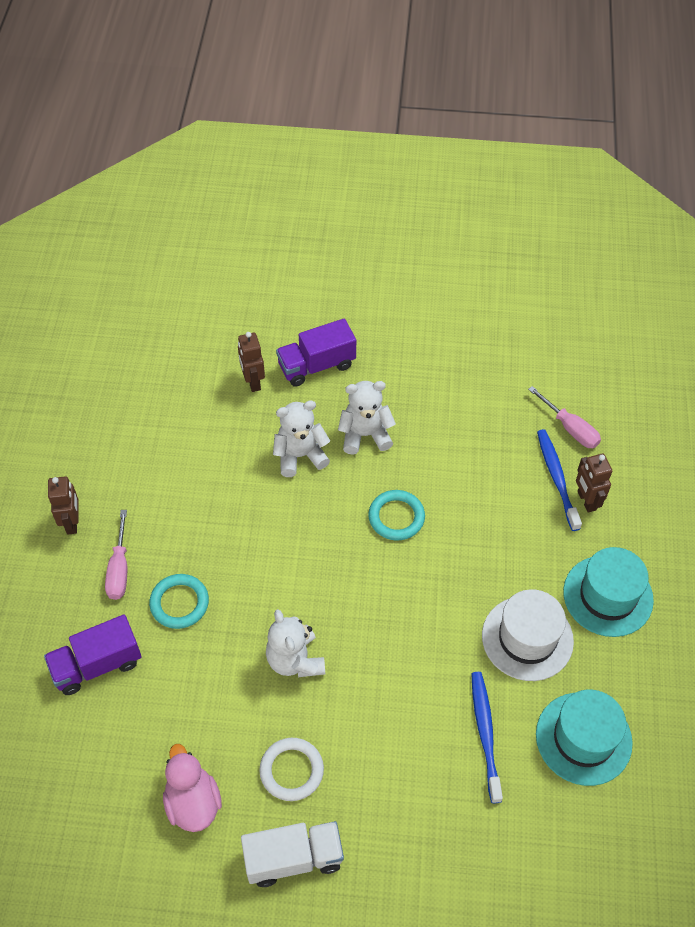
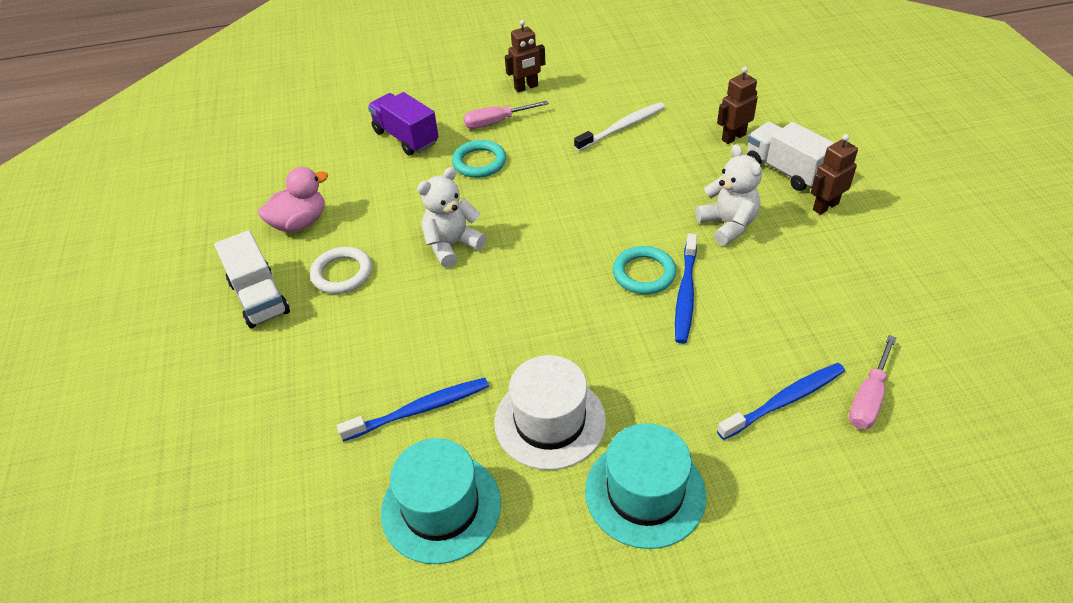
camera: 75 degrees right, 10 degrees down
(190, 461) = (622, 127): none -> white toothbrush
(300, 455) = (672, 188): white teddy bear -> none
(316, 365) = (785, 170): purple truck -> white truck
(431, 497) = (685, 294): none -> blue toothbrush
(586, 501) = (771, 439): brown robot -> brown robot (825, 206)

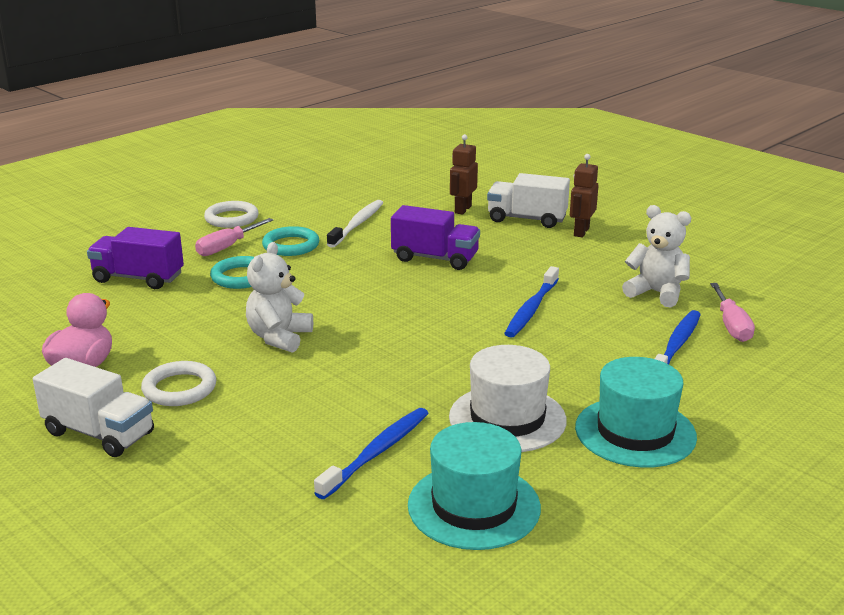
camera: 35 degrees left, 20 degrees down
(526, 87) = (231, 218): brown robot -> white ring
(644, 273) = (482, 307): turquoise ring -> turquoise ring (291, 245)
(654, 195) = (435, 258): none -> purple truck
(685, 294) = (531, 309): blue toothbrush -> blue toothbrush turned 45 degrees clockwise
(728, 225) = (518, 260): white teddy bear -> white teddy bear (656, 293)

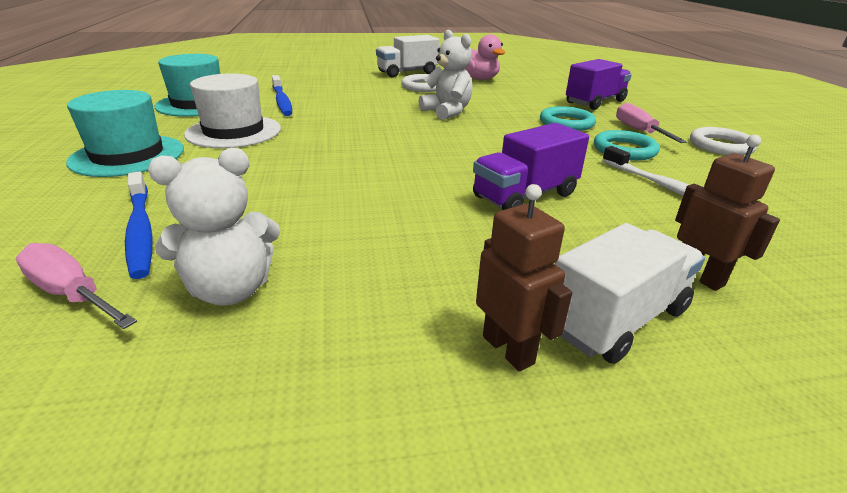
camera: 125 degrees right, 5 degrees up
(531, 309) = (342, 195): blue toothbrush -> none

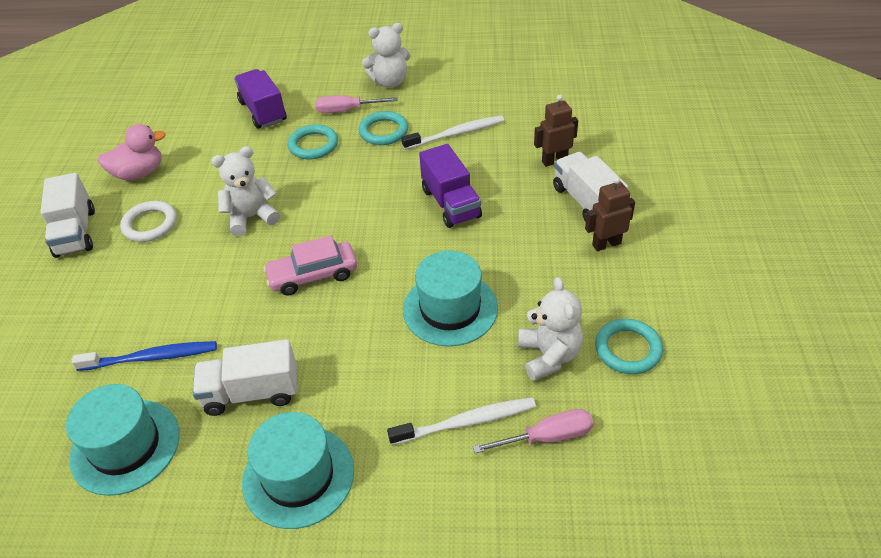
camera: 75 degrees left, 15 degrees up
(72, 294) = (547, 437): pink screwdriver -> pink screwdriver turned 150 degrees counterclockwise
(140, 231) = (467, 422): blue toothbrush -> white toothbrush
(220, 387) = (628, 349): none -> turquoise ring
(234, 131) = (252, 392): white hat -> white truck
(332, 208) = (450, 308): none -> turquoise hat
(377, 139) = (313, 275): none -> pink car
(720, 146) = (390, 82): white ring -> white teddy bear

